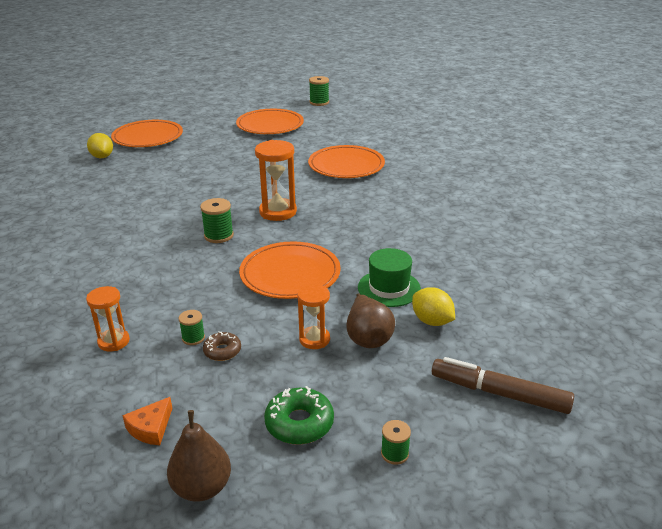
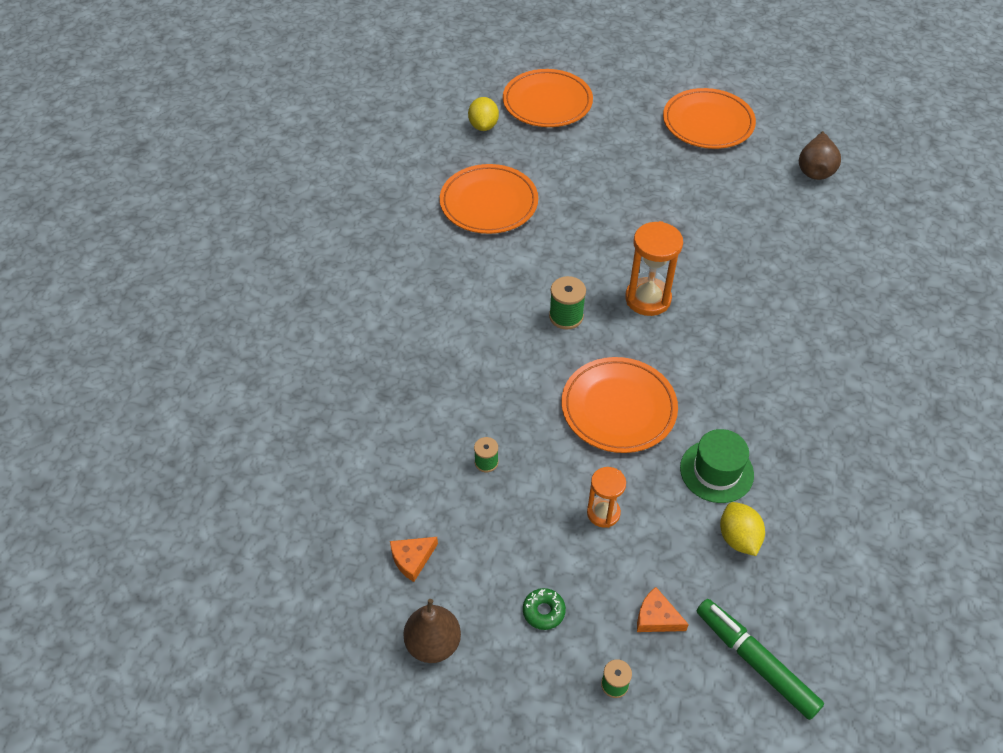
camera: 25 degrees right, 20 degrees up
(114, 341) = (411, 437): orange hourglass -> none
(222, 351) = (507, 491): brown donut -> none
(299, 423) = (543, 611): green donut -> green donut, size x0.63
(319, 102) = (796, 90): green spool -> none
(346, 166) = (769, 239): orange plate -> orange plate (489, 203)
(368, 337) = (659, 533): brown pear -> brown pear (815, 170)
(401, 392) = (656, 617): none -> orange cheese
(499, 393) = (755, 662): brown marker -> green marker

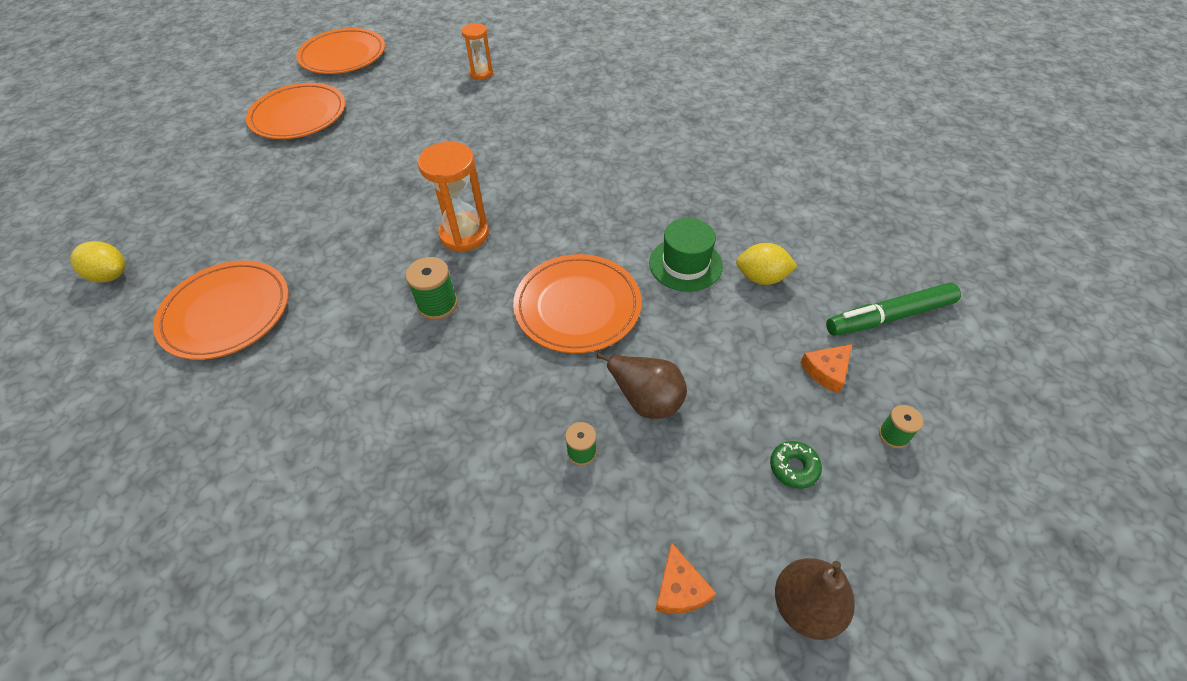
camera: 65 degrees left, 0 degrees up
(547, 102) = (143, 210): orange plate -> orange plate (343, 56)
(603, 513) = (694, 367): orange hourglass -> orange hourglass (481, 73)
(815, 170) = (414, 81): brown pear -> brown pear (645, 398)

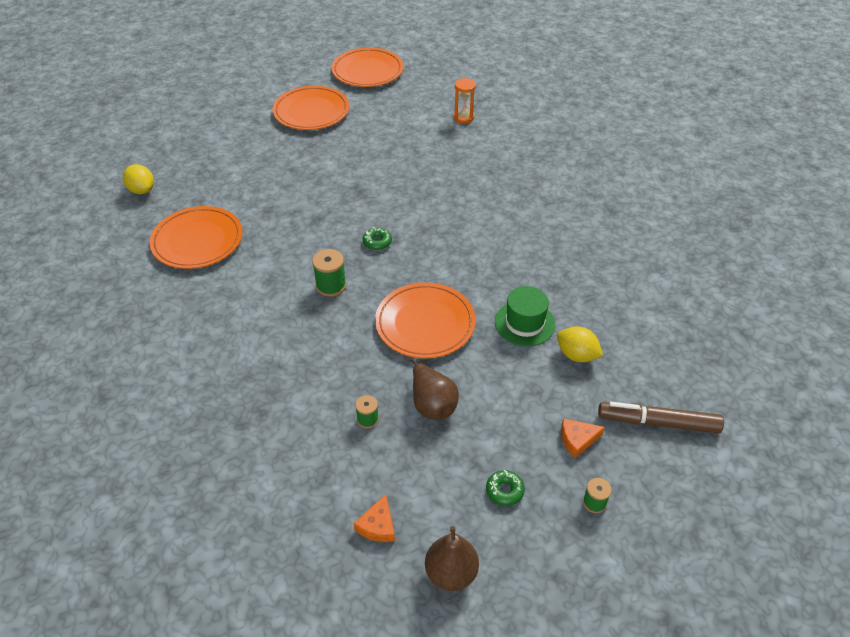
camera: 25 degrees right, 5 degrees down
(464, 234) = (377, 242): orange hourglass -> green donut
(889, 317) = (658, 423): green marker -> brown marker

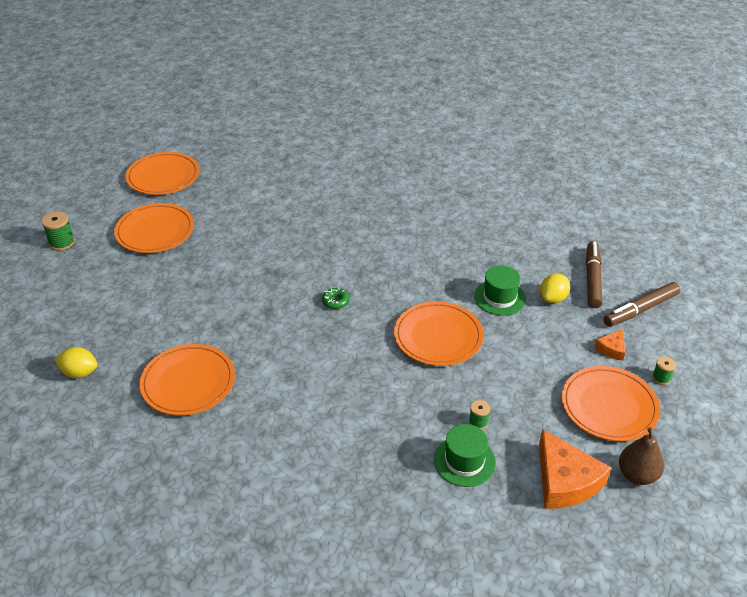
camera: 40 degrees left, 5 degrees down
(315, 443) = (464, 461): none -> green hat
(331, 286) = (340, 351): green spool -> green spool (62, 243)
(378, 525) = (565, 481): orange cheese -> orange cheese, size x2.02
(432, 404) = (506, 385): brown pear -> none
(463, 117) = (287, 178): orange hourglass -> none
(504, 491) = (609, 406): green donut -> orange plate
(576, 355) = (553, 298): yellow lemon -> yellow lemon turned 45 degrees counterclockwise
(642, 361) = (592, 279): none -> brown marker

